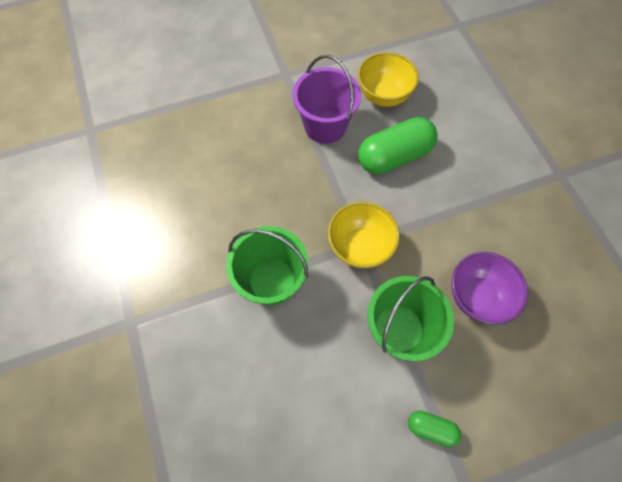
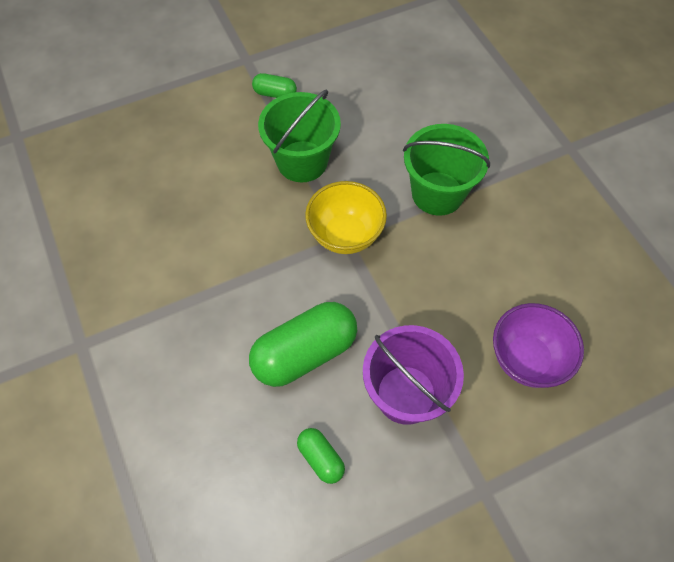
camera: 175 degrees right, 5 degrees down
(383, 96) = (320, 458): yellow bowl -> green capsule
(476, 296) = (218, 195): purple bowl -> purple bowl (526, 359)

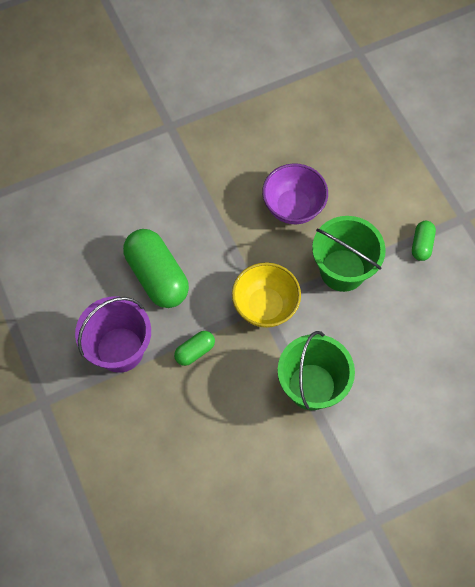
camera: 90 degrees right, 5 degrees up
(320, 458) = (75, 288): green capsule -> green capsule (195, 351)
(526, 359) = (145, 447): purple bowl -> purple bowl (293, 207)

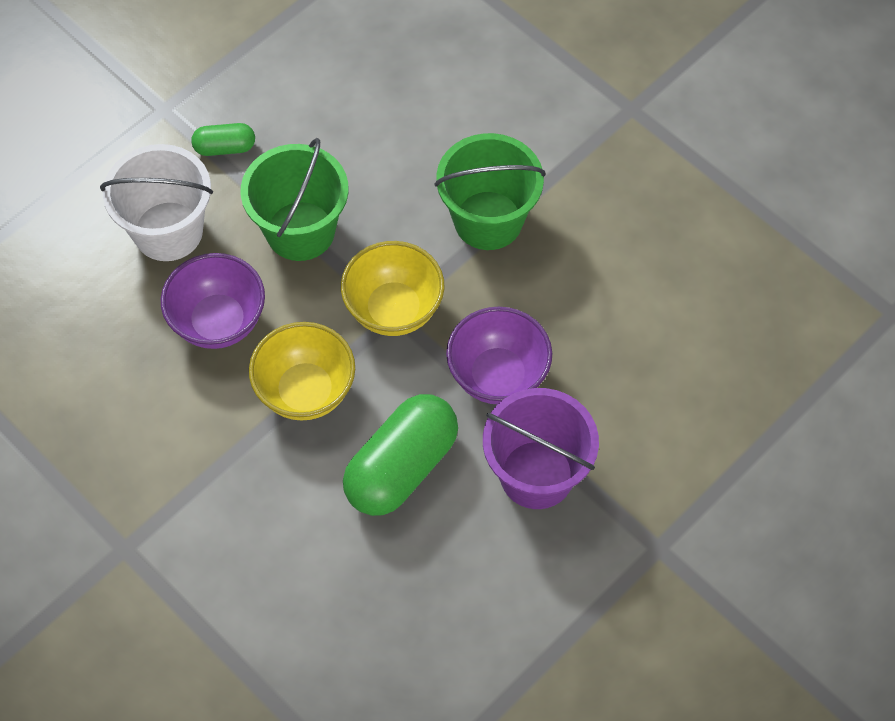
camera: 110 degrees left, 5 degrees down
(195, 351) = (497, 376): green capsule -> purple bowl
(228, 240) = (305, 391): none -> yellow bowl
(367, 197) = (168, 231): none -> white bucket

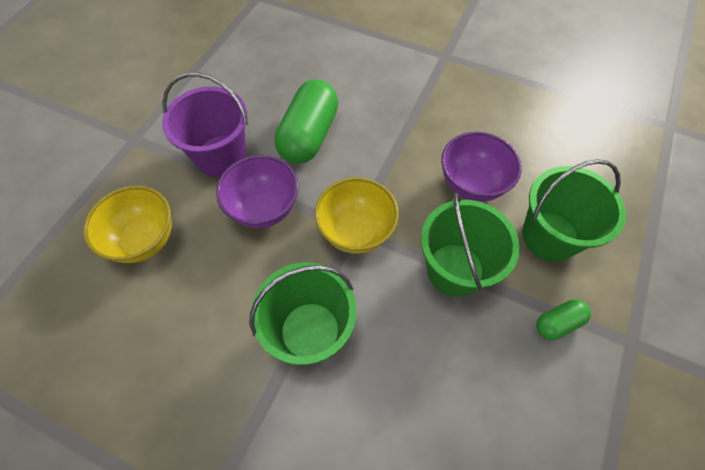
camera: 160 degrees right, 0 degrees up
(168, 231) = (549, 236): white bucket -> green bucket
(305, 391) = (390, 160): yellow bowl -> yellow bowl (144, 240)

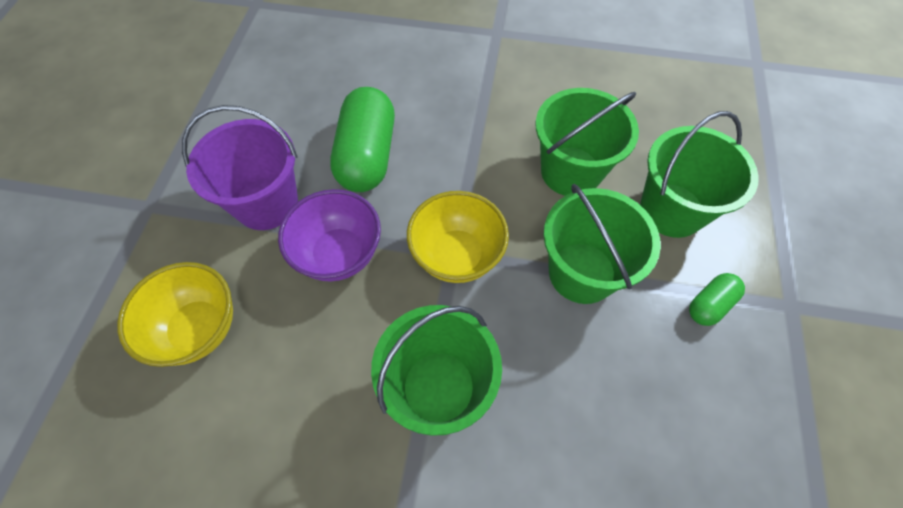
camera: 15 degrees left, 0 degrees up
(472, 184) = (571, 171): purple bowl -> green bucket

